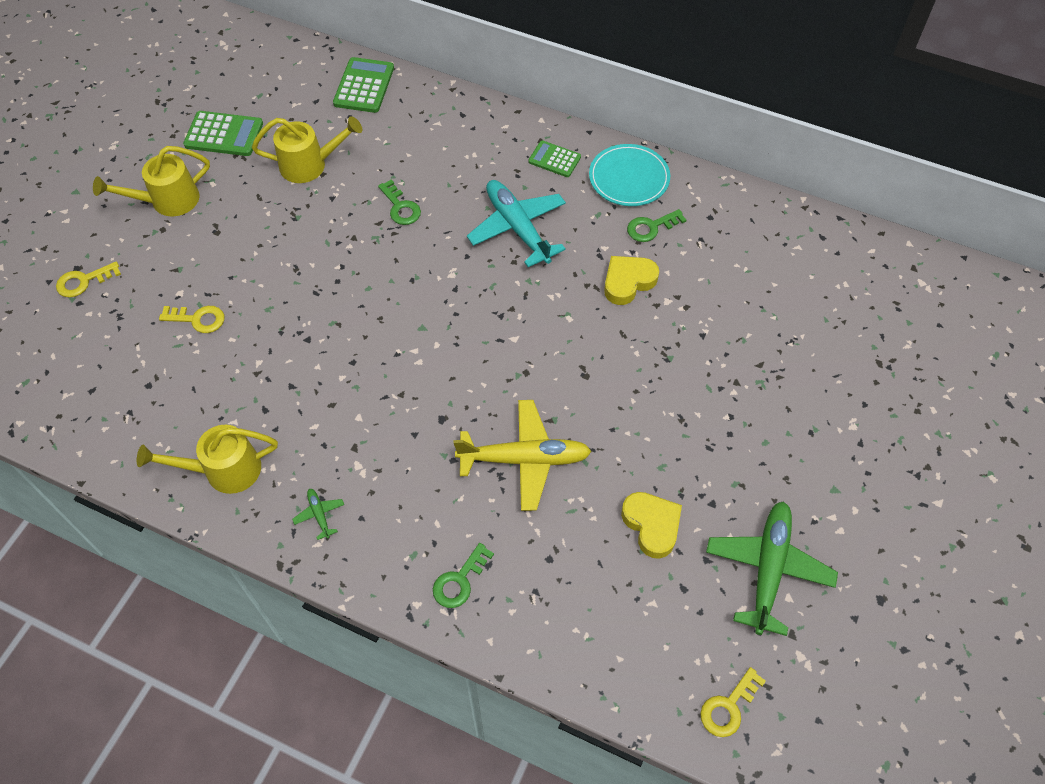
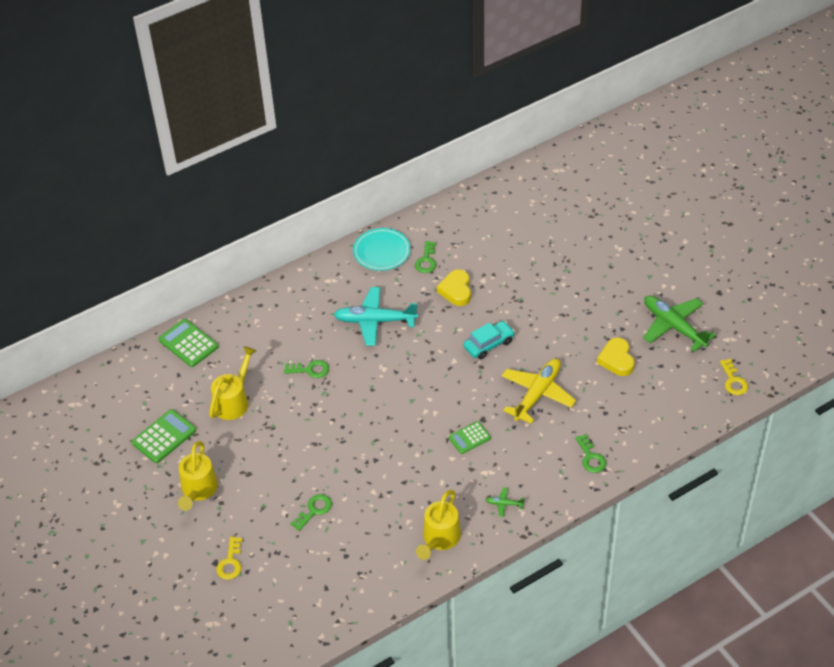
camera: 55 degrees left, 10 degrees down
(198, 319) = (314, 510): yellow key -> green key
(554, 159) = (337, 278): green calculator -> green calculator (469, 438)
(568, 361) = (489, 344): none -> turquoise car
(652, 525) = (616, 360): yellow heart -> yellow heart turned 105 degrees counterclockwise

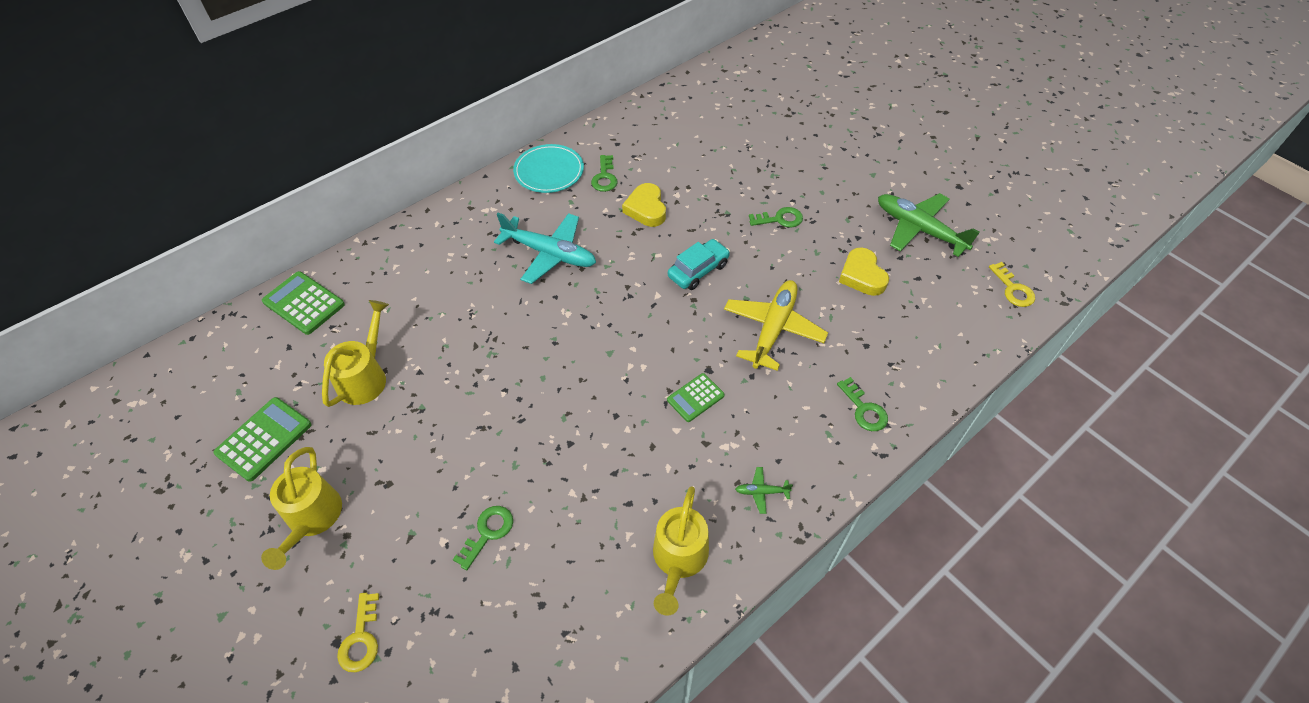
camera: 10 degrees left, 5 degrees up
(310, 370) = (469, 324): green key -> green key (780, 219)
(375, 321) = (549, 253): turquoise plane -> turquoise plane turned 150 degrees counterclockwise

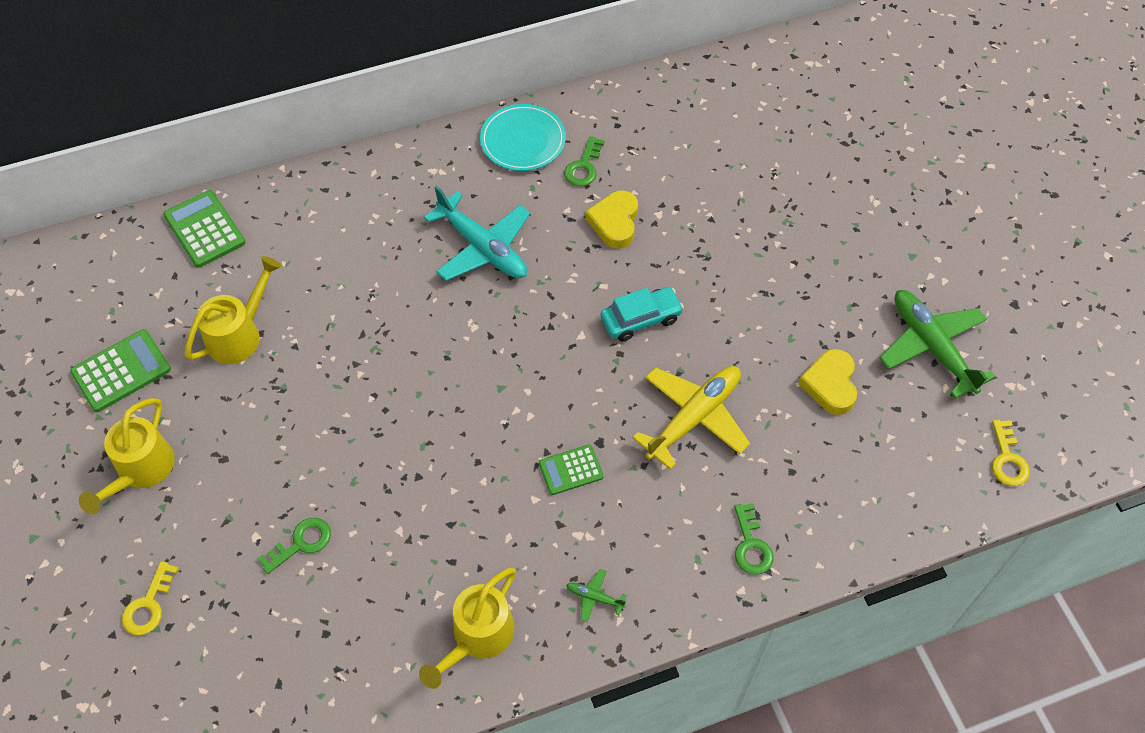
camera: 20 degrees right, 5 degrees up
(780, 219) = (767, 282): green key -> none

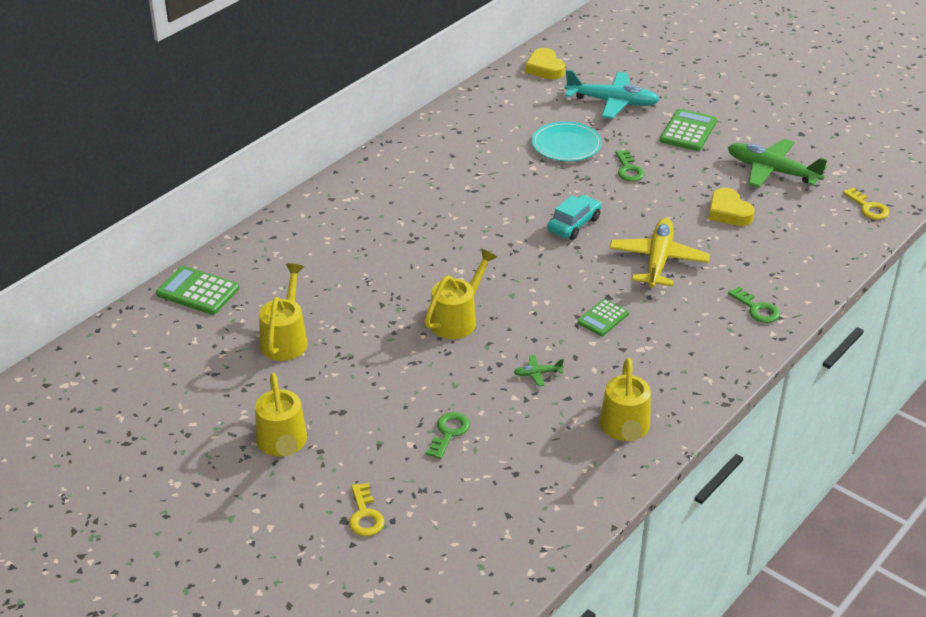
camera: 30 degrees left, 20 degrees down
(121, 371) = (209, 395): green calculator -> green calculator (688, 131)
(422, 393) = (458, 319): none -> yellow watering can
(482, 247) = (425, 227): turquoise plane -> turquoise plane (612, 102)
(523, 140) = (399, 161): turquoise plate -> turquoise plate (566, 145)
(584, 166) = (457, 160): green key -> green key (628, 169)
(594, 597) = (683, 376): green plane -> green plane (537, 373)
(615, 222) = (507, 182): yellow heart -> yellow heart (545, 68)

